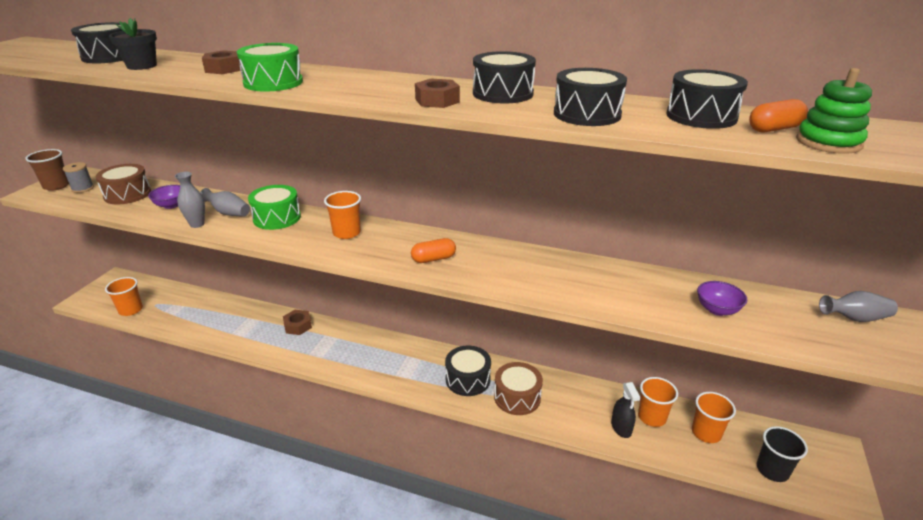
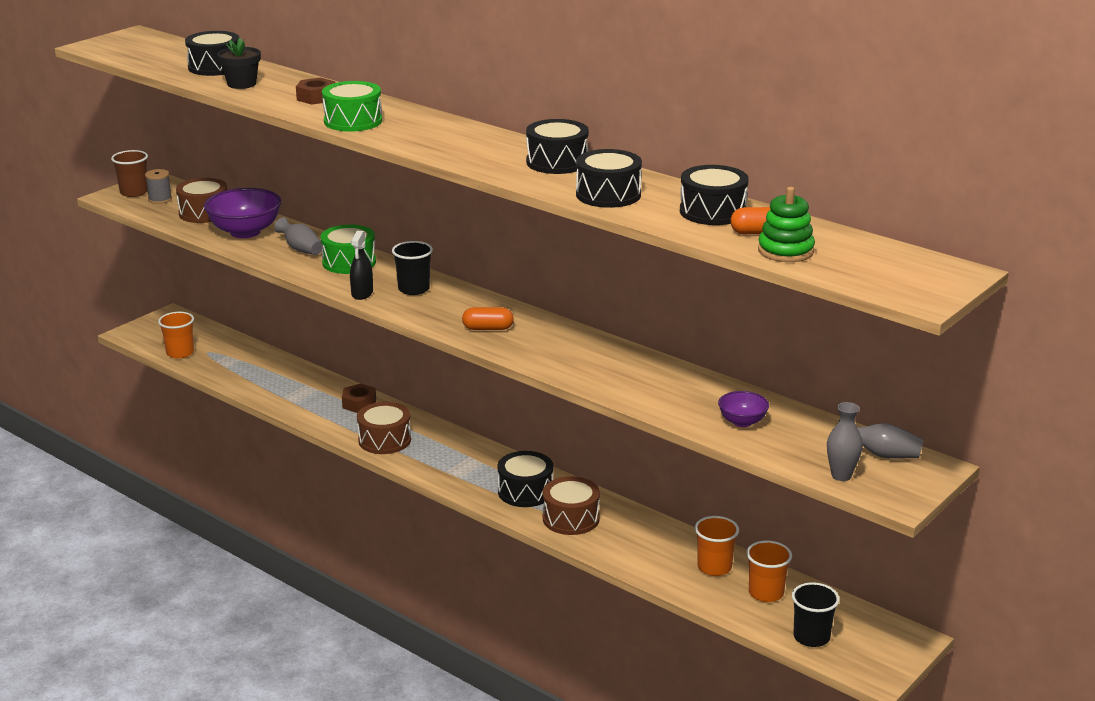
camera: 20 degrees right, 5 degrees down
(171, 205) = (245, 232): purple bowl -> purple bowl, size x1.89
(197, 224) = (265, 256): grey vase -> grey vase (841, 475)
(332, 356) = (384, 440): none -> brown drum
(346, 233) = (414, 289): orange cup -> black cup
(437, 100) = (487, 162): brown nut -> none
(621, 428) = (669, 568): black spray bottle -> black spray bottle (362, 293)

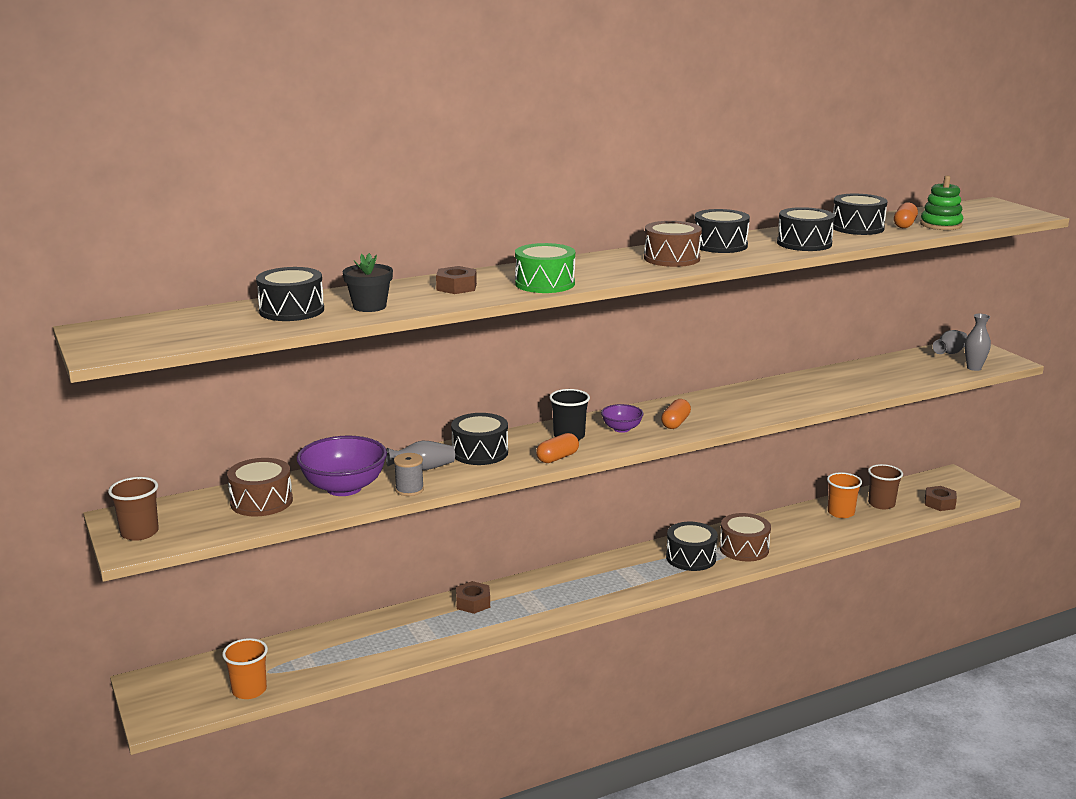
camera: 65 degrees left, 5 degrees down
(160, 199) = (185, 520): grey spool -> grey spool (409, 489)
(349, 262) = (480, 452): green drum -> black drum
(362, 293) = (557, 458): black spray bottle -> orange capsule
(384, 440) = (554, 603): brown drum -> brown drum (671, 258)
(742, 422) = (887, 377): purple bowl -> purple bowl (621, 429)
(766, 593) = (881, 504): orange cup -> brown cup
(811, 637) = (939, 503): black cup -> brown nut

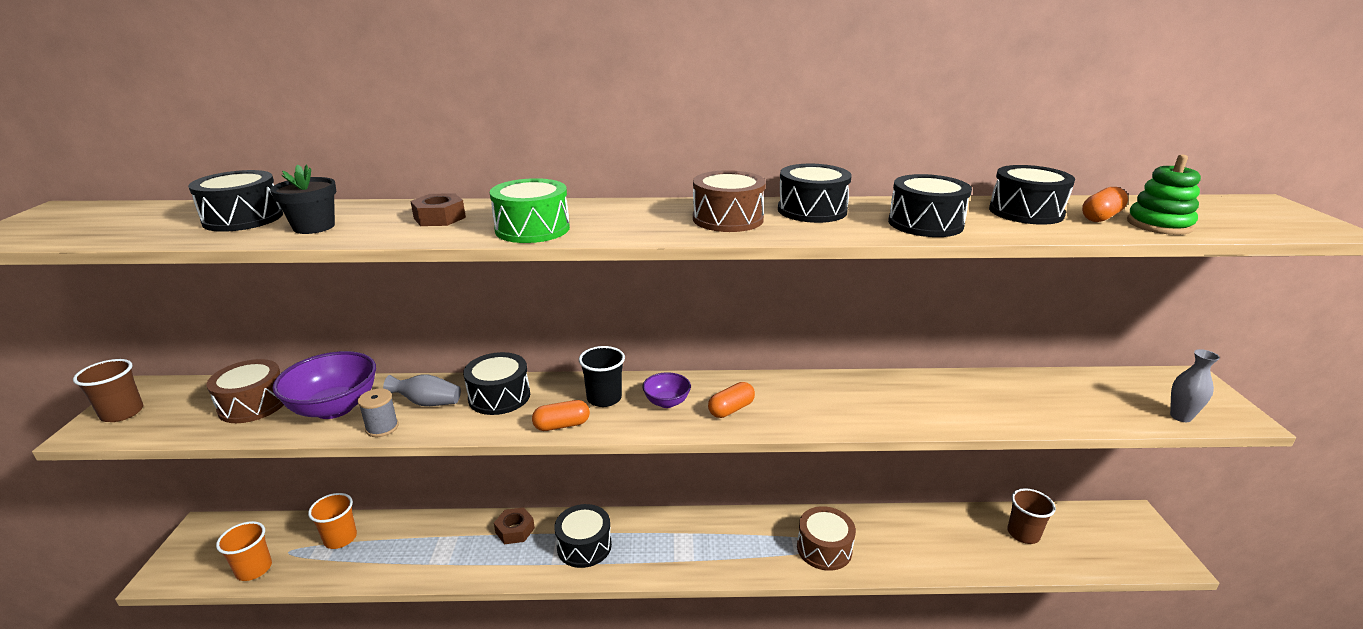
camera: 25 degrees right, 5 degrees up
(691, 558) = (759, 542): black drum -> black drum (584, 546)
(841, 513) = (966, 531): orange cup -> orange cup (340, 538)
(939, 503) = (1100, 555): brown nut -> none
(950, 353) = (1156, 385): grey vase -> none

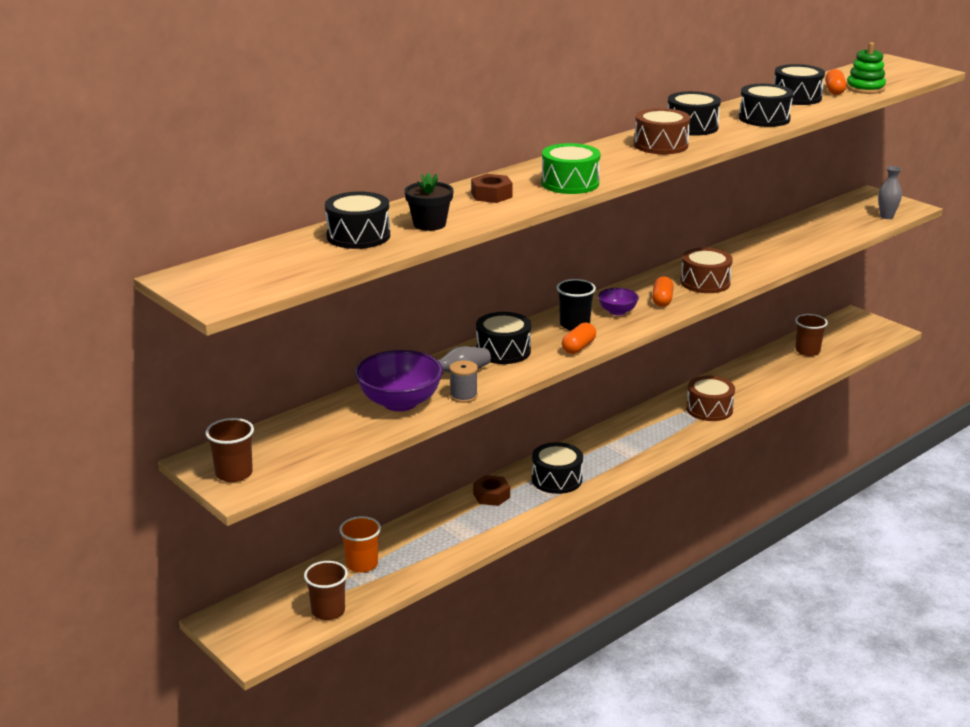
camera: 40 degrees left, 0 degrees up
(253, 404) = (330, 426): brown drum -> brown drum (705, 282)
(254, 569) = (328, 611): orange cup -> brown cup

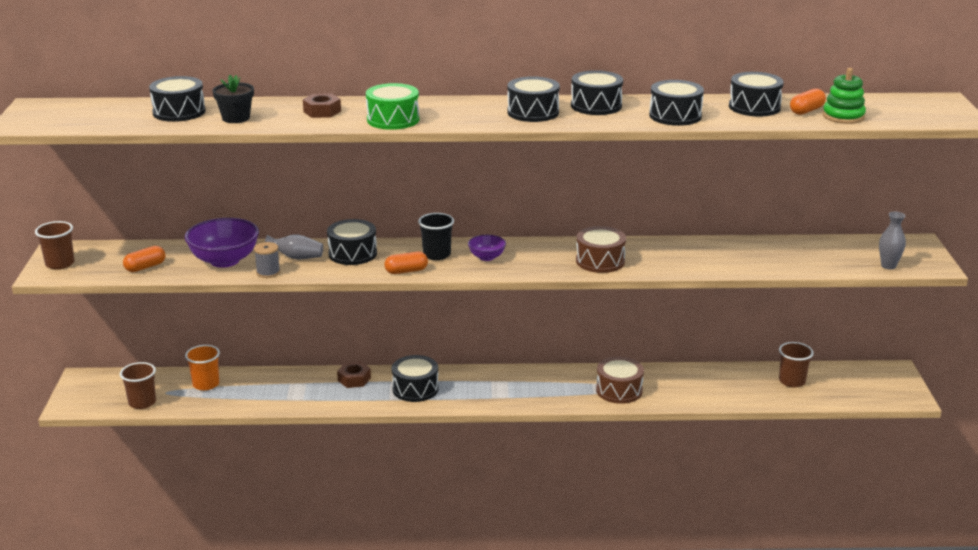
camera: 40 degrees right, 0 degrees up
(661, 145) = (533, 112): brown drum -> black drum
(662, 300) = (537, 261): orange capsule -> orange capsule (145, 267)

